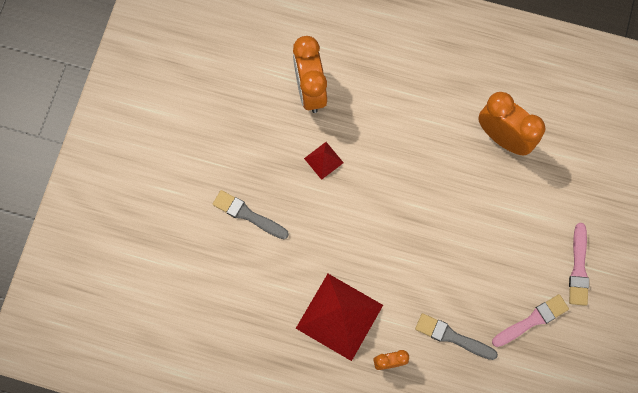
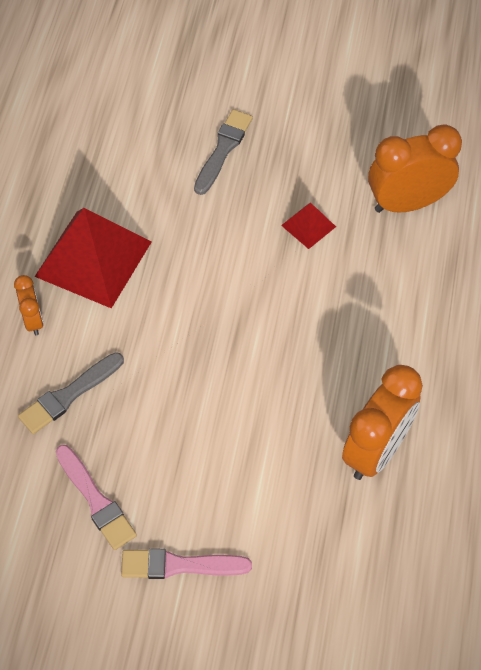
camera: 85 degrees right, 15 degrees down
(452, 337) = (69, 395): grey brush -> grey brush turned 150 degrees counterclockwise

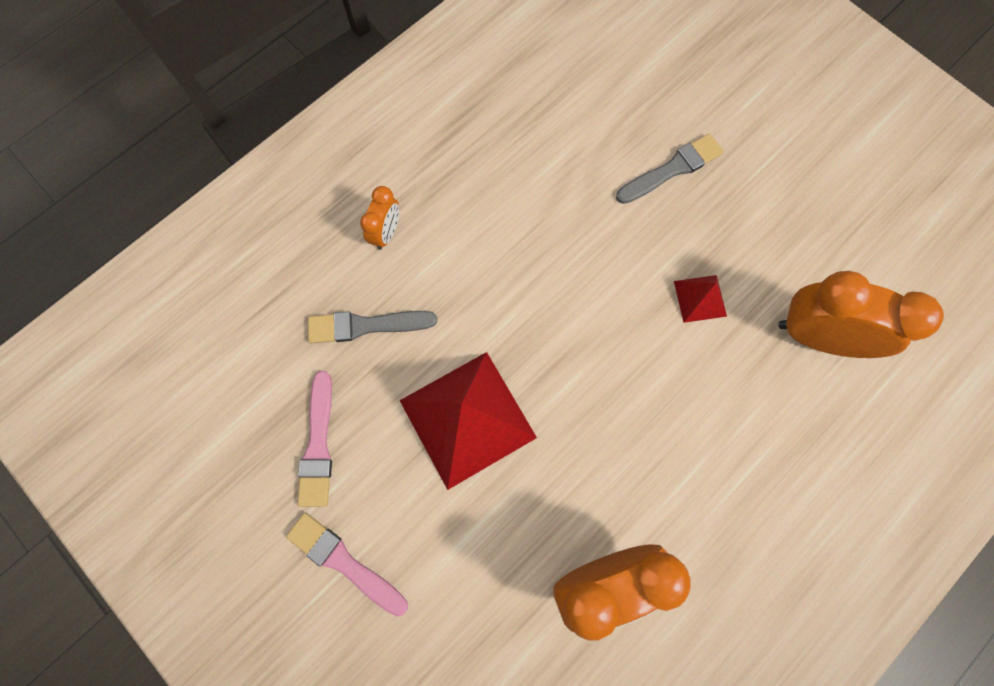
camera: 35 degrees right, 15 degrees up
(93, 259) = (478, 206): red pyramid -> red pyramid (467, 419)

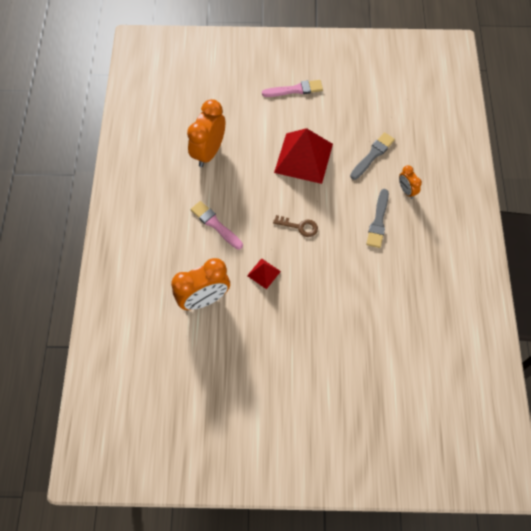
camera: 135 degrees right, 10 degrees down
(318, 444) = (342, 110): pink brush -> pink brush (215, 224)
(585, 317) = (299, 226): none -> brown key
(672, 169) = (328, 320): grey brush -> grey brush (378, 221)

